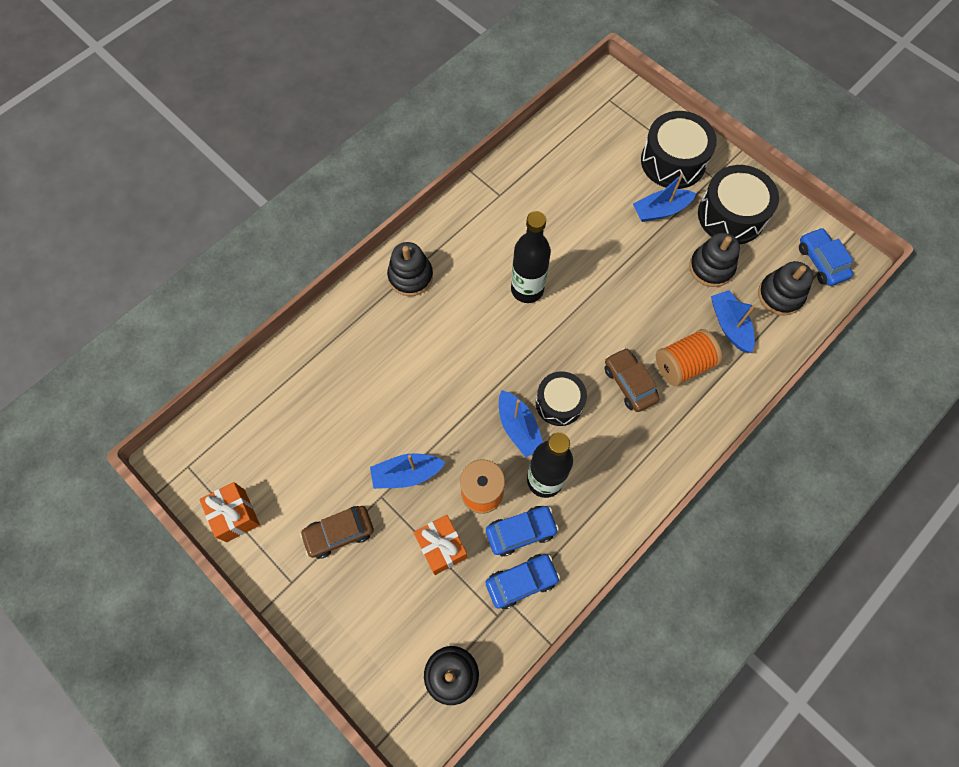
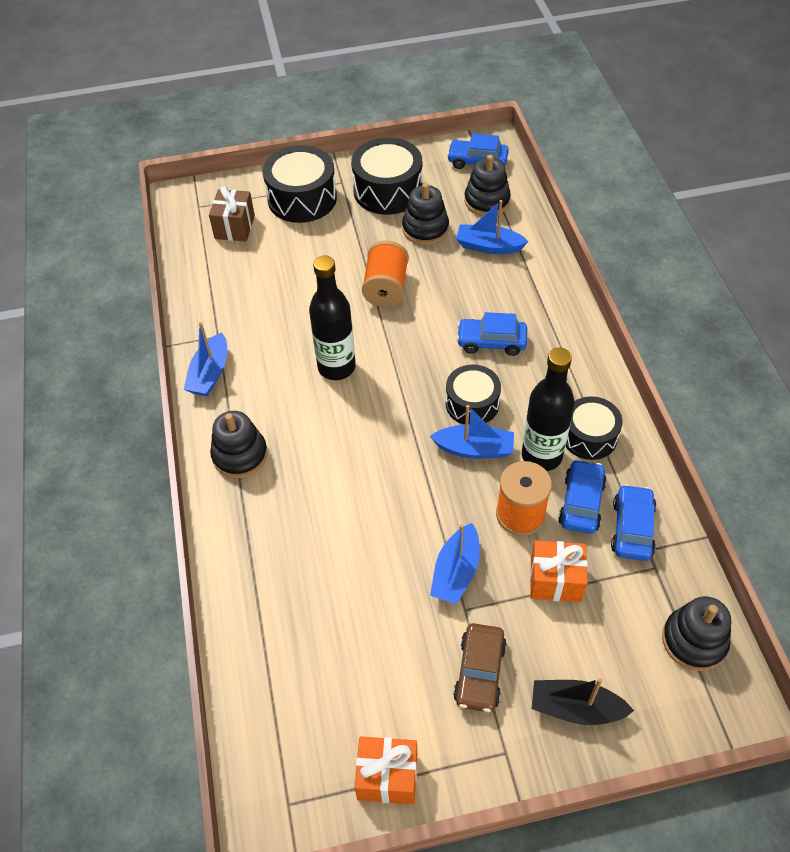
camera: 55 degrees left, 15 degrees down
(349, 613) = (575, 708): none -> black boat
(587, 506) = (589, 436): none -> black drum
(608, 136) = (234, 227): none -> brown gift
(629, 383) = (491, 342): brown car -> blue car
(660, 210) = (342, 232): blue boat -> blue boat (210, 373)
(683, 365) = (501, 296): orange spool -> orange spool (386, 288)

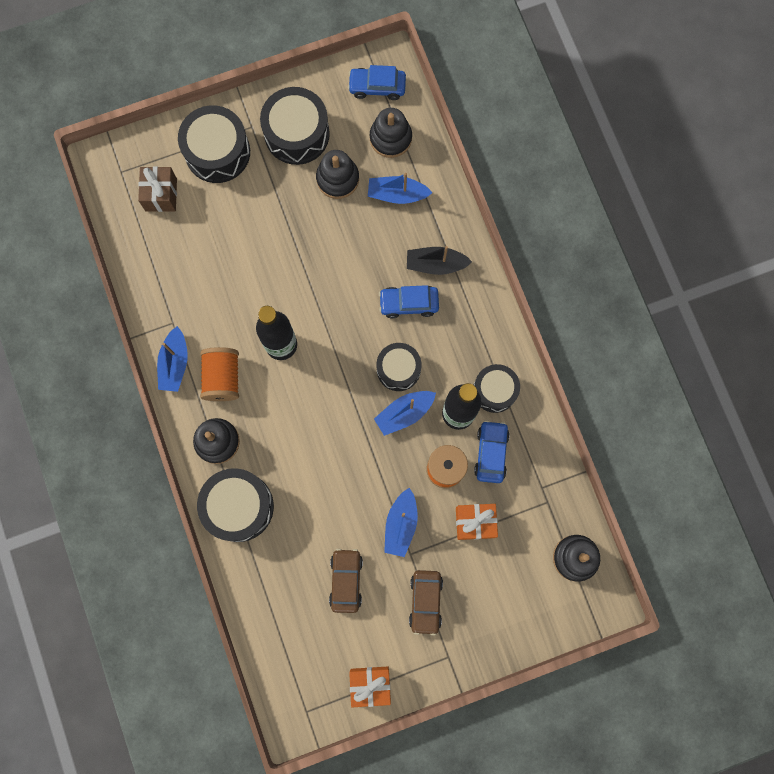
camera: 10 degrees left, 25 degrees up
(250, 528) = (238, 506): none -> black drum
(373, 632) = (346, 580): none -> brown car
(386, 288) = (311, 253): orange spool -> orange spool (222, 378)
(474, 449) = (404, 413): blue boat -> blue boat turned 150 degrees clockwise
(575, 708) = (494, 619): black boat -> black boat (435, 264)
(632, 529) = (530, 471): blue car -> none

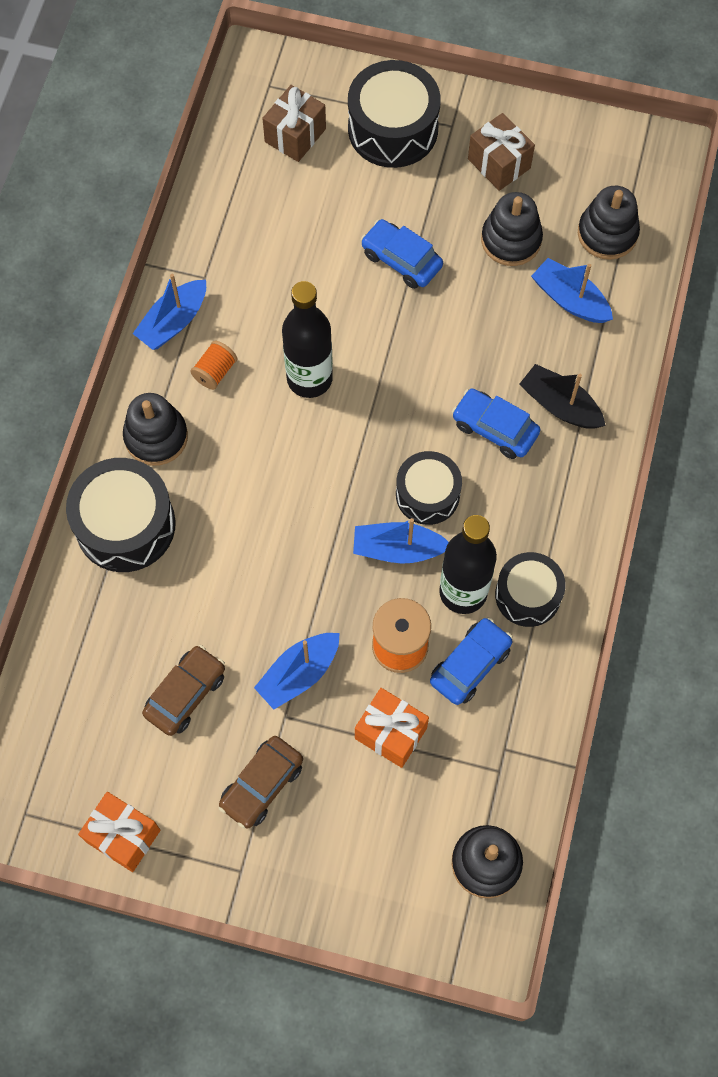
camera: 35 degrees right, 10 degrees down
(222, 378) = (215, 371): orange spool -> orange spool, size x0.58
(297, 134) = (499, 163): black drum -> brown gift
(377, 87) = (631, 169): blue car -> blue car (401, 260)

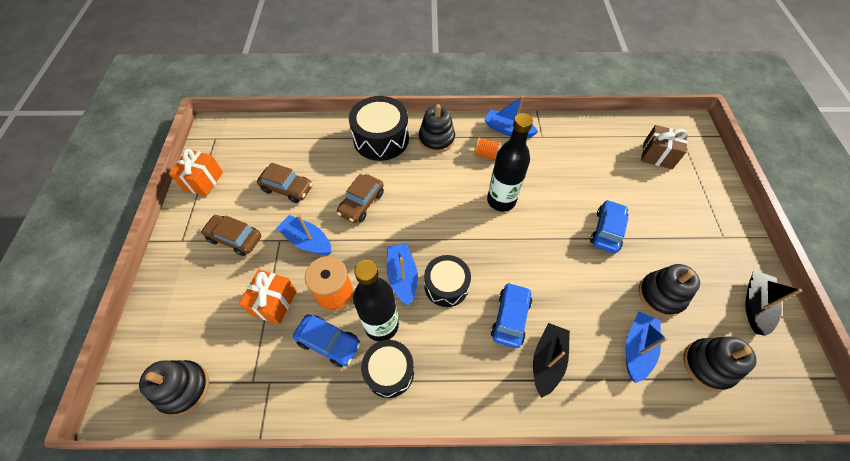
camera: 75 degrees right, 10 degrees down
(252, 581) = (361, 203): none -> brown car
(393, 129) = (697, 204): black drum -> none
(499, 163) = (715, 273): brown gift -> none
(551, 144) = (755, 305): none -> black boat

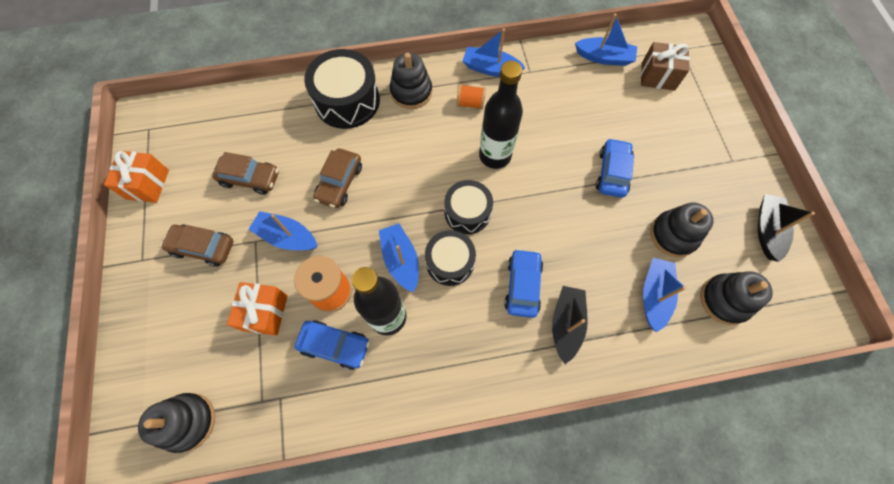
camera: 10 degrees left, 10 degrees up
(389, 371) = (405, 364): black drum -> black drum (467, 212)
(609, 134) = (604, 58): none -> blue boat

